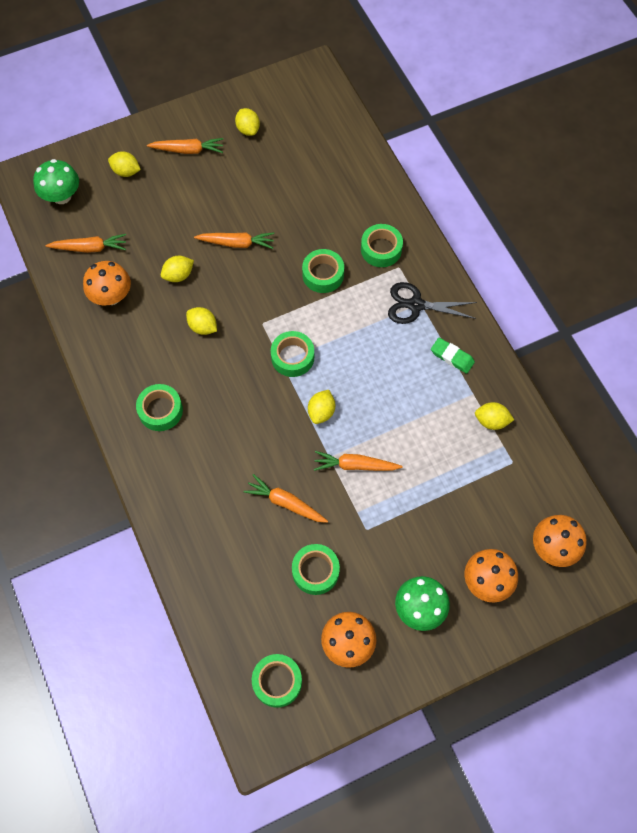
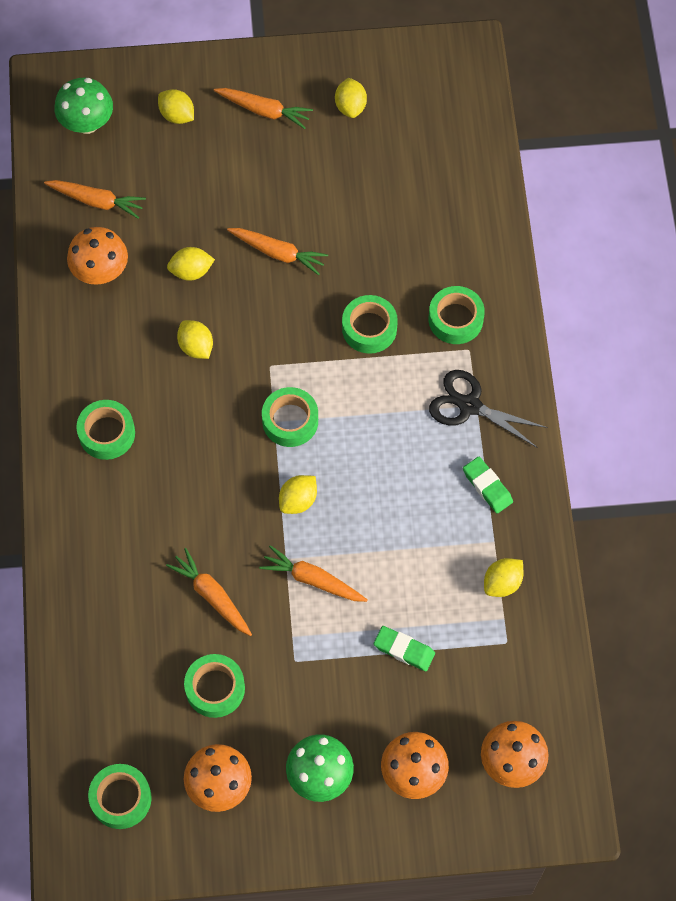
camera: 20 degrees right, 0 degrees up
(442, 493) = (404, 650): none -> green eraser
(491, 421) = (502, 583): yellow lemon -> yellow lemon turned 75 degrees counterclockwise

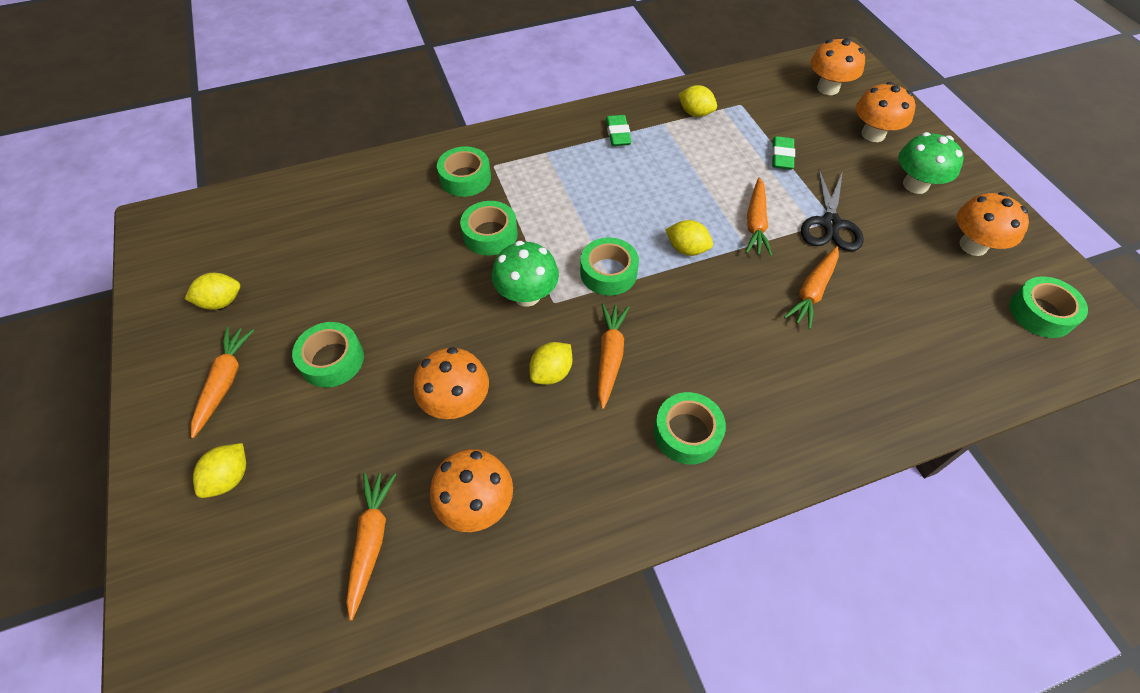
camera: 105 degrees left, 10 degrees down
(87, 123) = (240, 596): green mushroom -> green mushroom (527, 295)
(191, 271) = (456, 402): yellow lemon -> orange mushroom
(215, 688) = (895, 268): green tape -> green tape (332, 360)
(278, 253) = (418, 325): orange carrot -> orange carrot (610, 357)
(469, 405) = (548, 156): black scissors -> black scissors (830, 224)
(487, 486) = (618, 134): green eraser -> green eraser turned 45 degrees counterclockwise

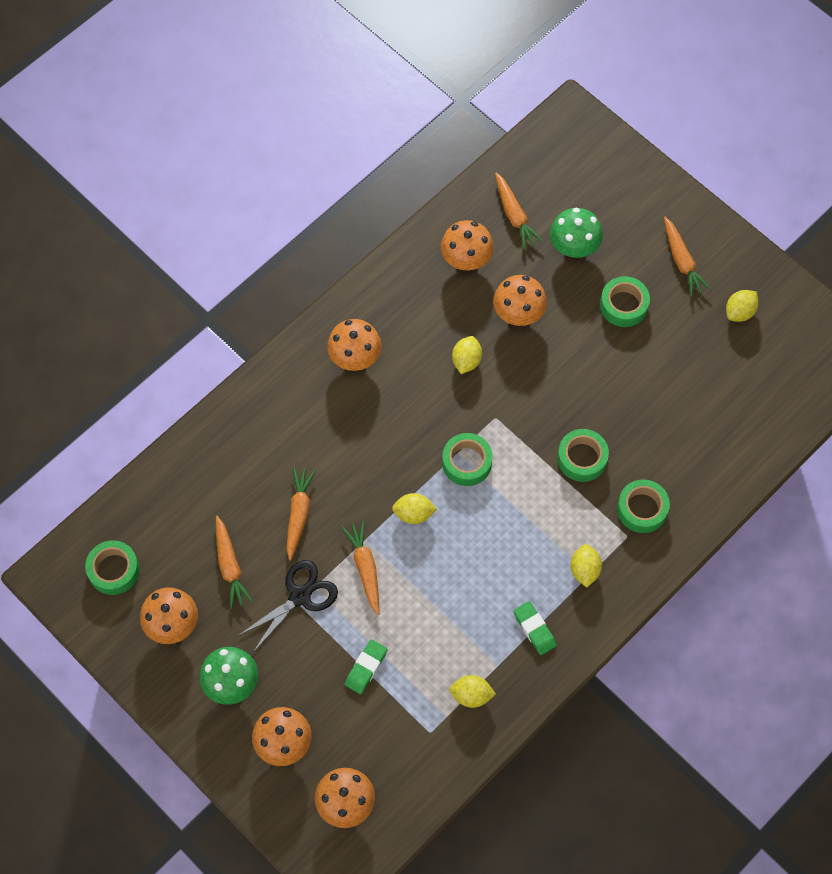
camera: 155 degrees right, 10 degrees up
(230, 478) = (625, 211): yellow lemon -> yellow lemon (584, 570)
(527, 295) = (519, 415): green mushroom -> green mushroom (574, 247)
(610, 357) = (431, 390): orange carrot -> orange carrot (230, 566)
(687, 433) = (355, 357): green tape -> orange mushroom
(782, 156) = (366, 667): green eraser -> green eraser turned 45 degrees clockwise
(830, 224) = (300, 596): black scissors -> black scissors turned 60 degrees clockwise

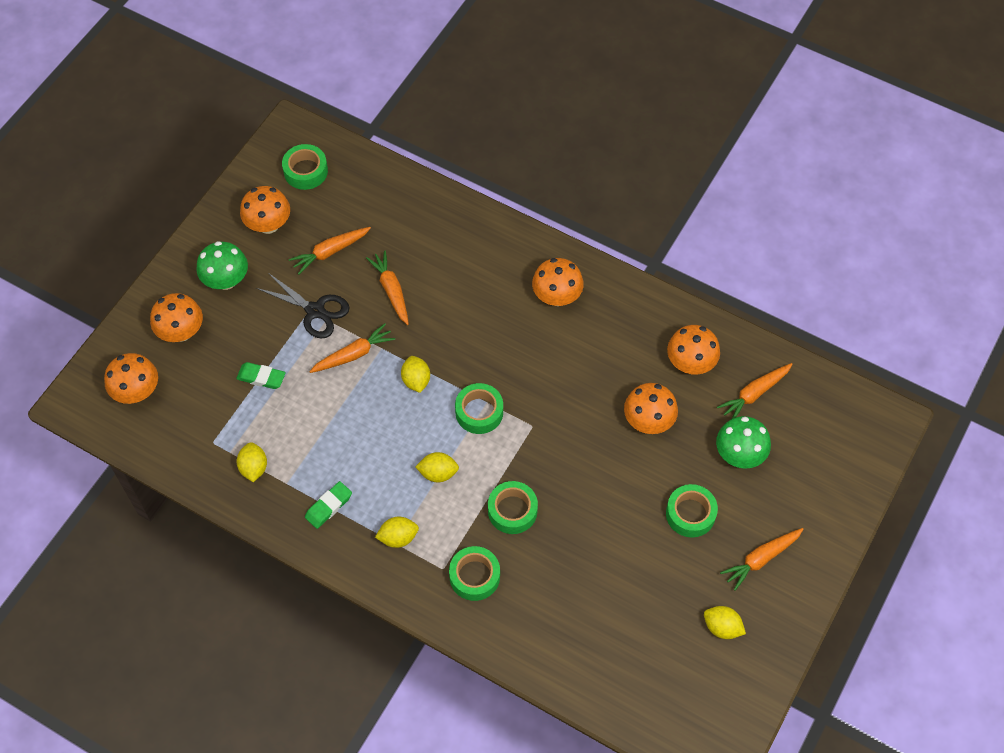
camera: 75 degrees right, 5 degrees down
(298, 514) = (391, 290): orange carrot -> orange carrot turned 105 degrees counterclockwise
(466, 361) = (583, 388): yellow lemon -> yellow lemon (438, 473)

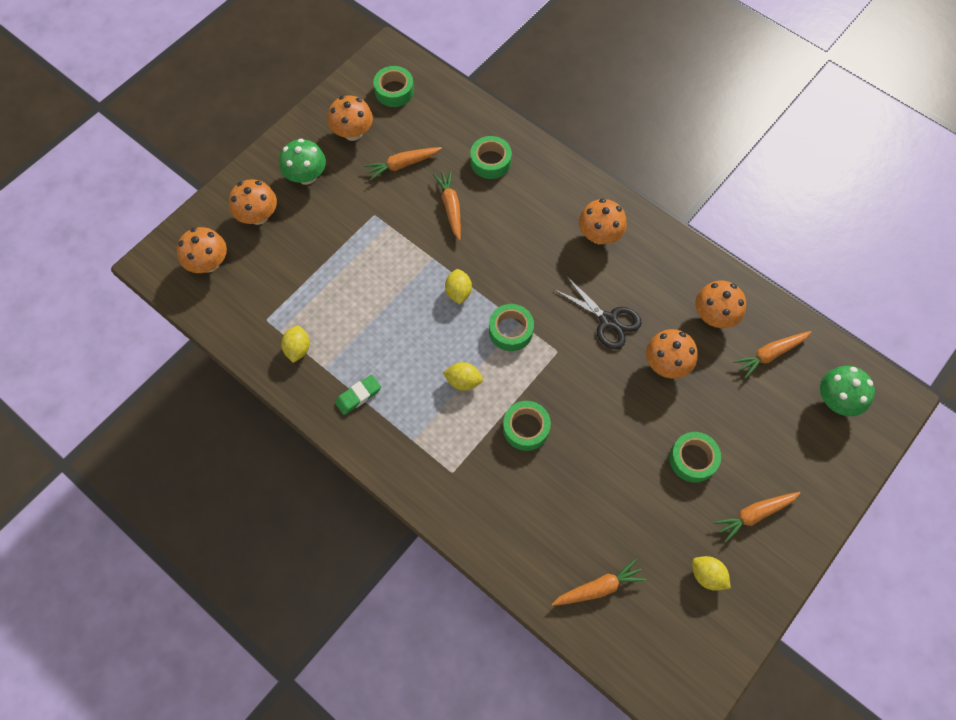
camera: 10 degrees right, 5 degrees up
(261, 377) = (320, 268): green eraser -> none
(315, 311) = (379, 215): black scissors -> black scissors (608, 320)
(353, 354) = (406, 260): orange carrot -> orange carrot (598, 587)
(398, 537) = (416, 436): yellow lemon -> none
(474, 576) = (480, 485): green tape -> green tape (490, 161)
(739, 454) = (748, 410): green mushroom -> green mushroom (836, 400)

